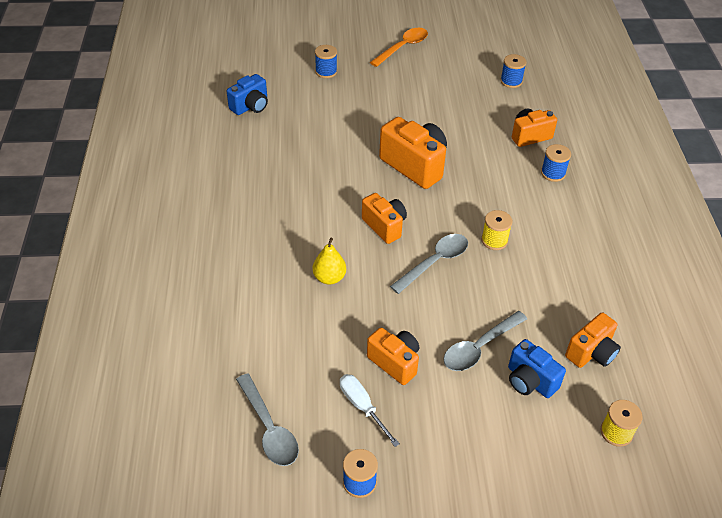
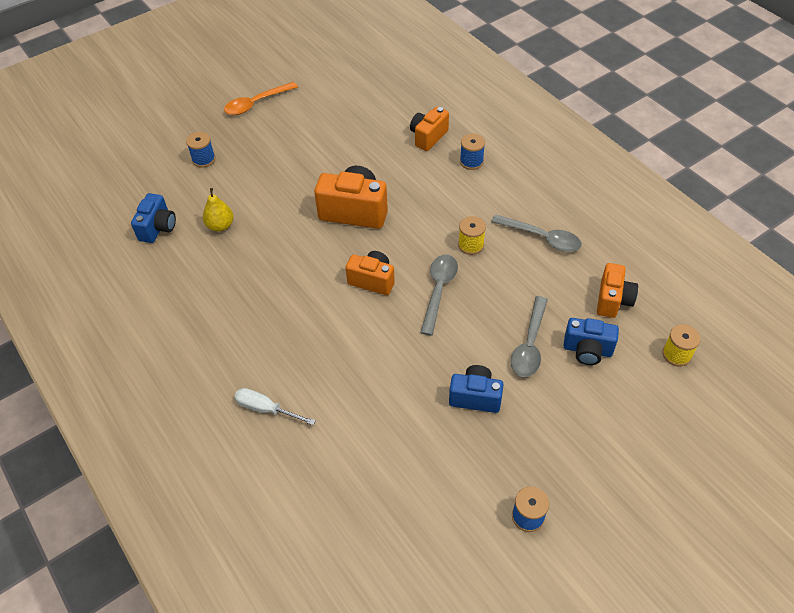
camera: 30 degrees left, 5 degrees up
(269, 428) = (419, 518): grey spoon -> grey spoon (541, 237)
(329, 278) = (362, 353): yellow pear -> yellow pear (220, 226)
(362, 407) = (480, 451): white screwdriver -> white screwdriver (266, 409)
(395, 362) = (475, 397): orange camera -> blue camera
(403, 47) = (256, 103): orange spoon -> orange spoon turned 135 degrees counterclockwise
(511, 81) = (375, 94): blue spool -> none

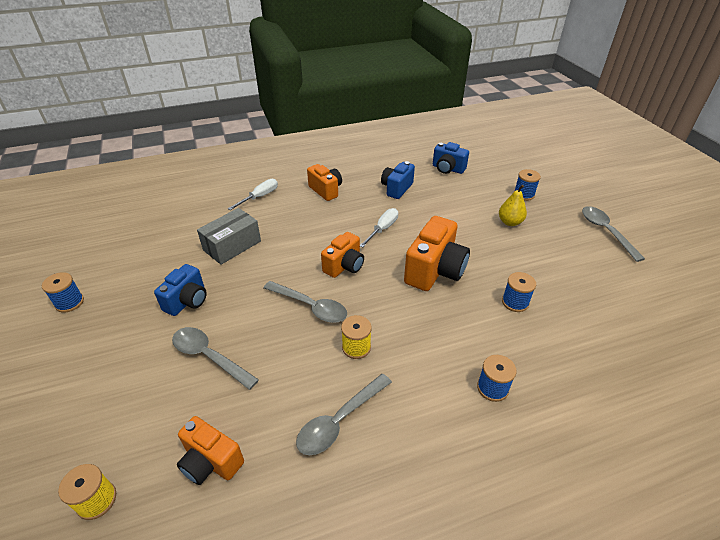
camera: 105 degrees right, 10 degrees down
(220, 226) = (440, 195): yellow pear -> yellow pear (510, 222)
(256, 103) = (606, 232): orange spoon -> grey spoon
(300, 264) = (382, 229): none -> white screwdriver
(375, 396) = (232, 246): none -> grey box
(376, 156) = (515, 302): none -> blue spool
(428, 137) = (545, 356): orange camera -> orange camera (326, 190)
(587, 350) = (169, 405): blue camera -> blue camera (396, 188)

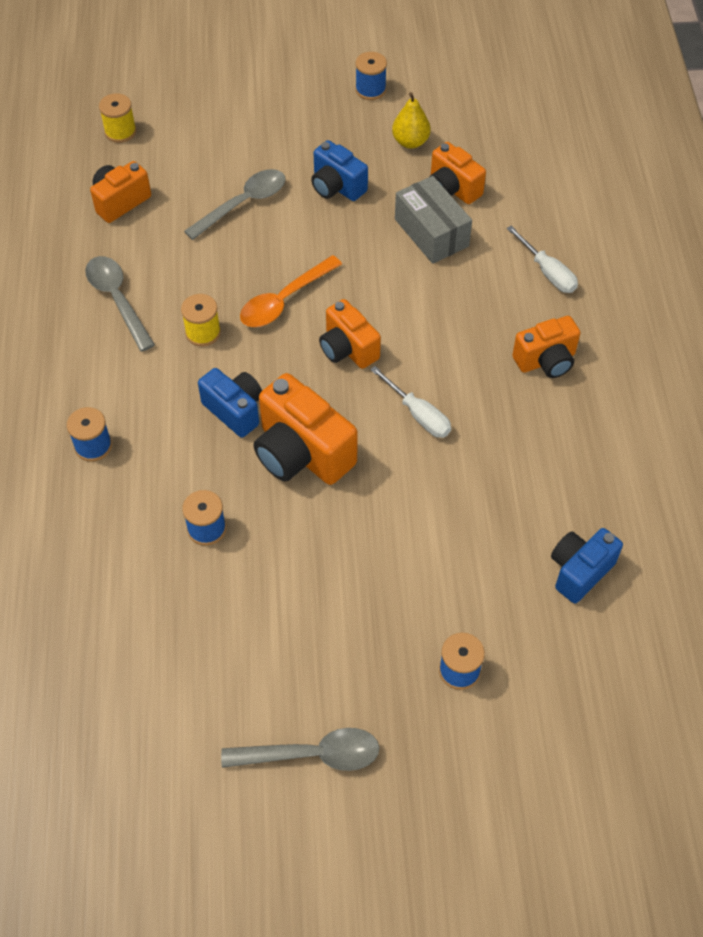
camera: 105 degrees right, 15 degrees up
(189, 242) = (452, 189): none -> orange camera
(310, 306) = (284, 300): grey spoon -> orange spoon
(396, 188) = (528, 464): blue camera -> blue camera (235, 410)
(510, 222) = (383, 606): yellow pear -> yellow pear (410, 142)

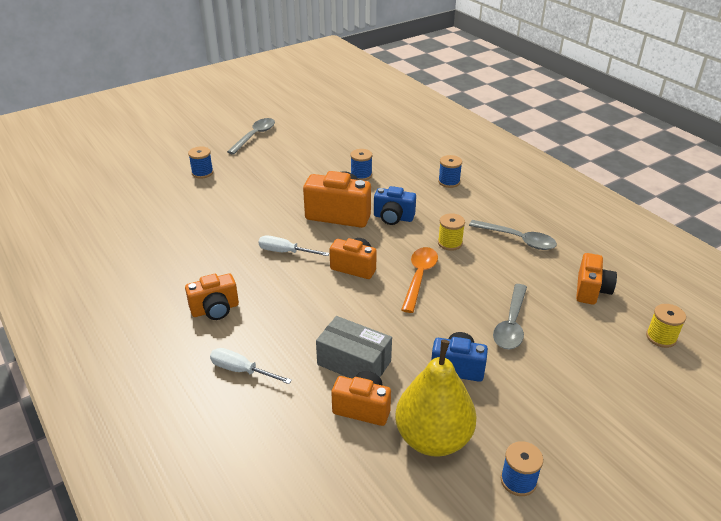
camera: 150 degrees right, 20 degrees down
(311, 754) = (254, 136): grey spoon -> grey spoon turned 150 degrees clockwise
(410, 142) = (433, 438): yellow pear -> yellow pear, size x1.92
(546, 361) = (215, 309): orange camera -> orange camera turned 150 degrees counterclockwise
(579, 571) = (153, 221): blue camera -> none

